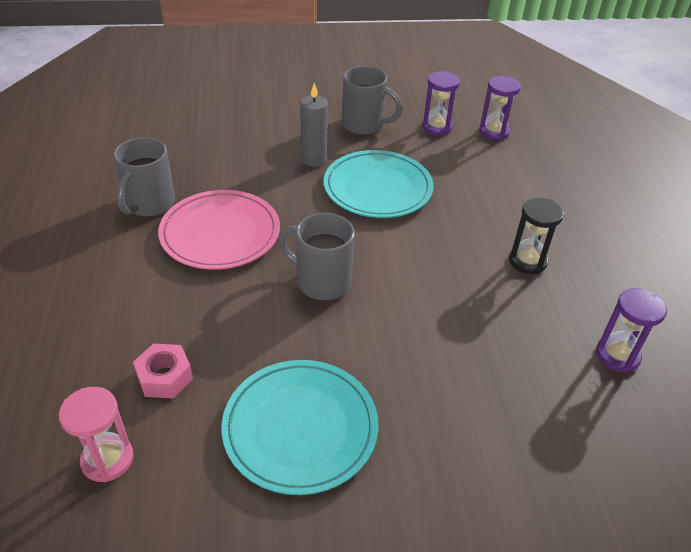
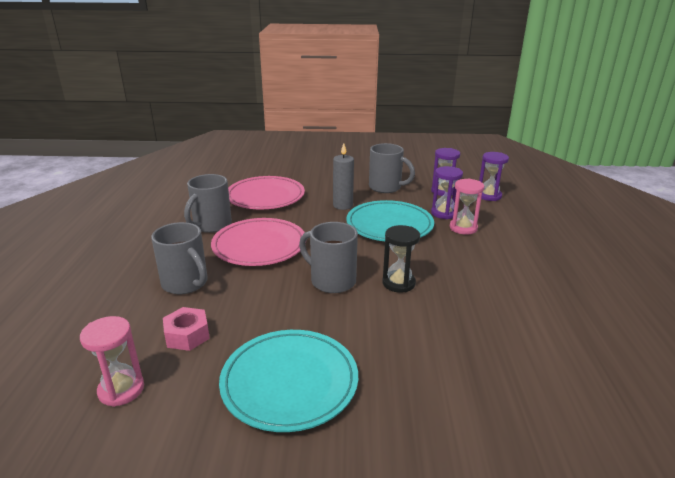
camera: 10 degrees right, 15 degrees down
(141, 301) = (186, 283): none -> grey mug
(209, 150) = (265, 196): none -> pink plate
(467, 187) = (463, 228): none -> pink hourglass
(527, 261) = (509, 279): black hourglass -> black hourglass (398, 283)
(617, 355) = (588, 352): purple hourglass -> purple hourglass (444, 213)

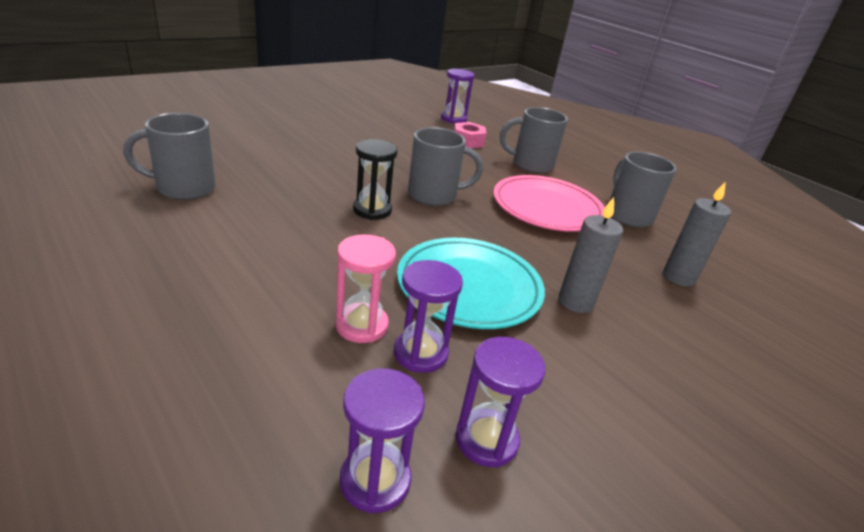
camera: 135 degrees right, 5 degrees up
(121, 389) = (453, 119): pink hourglass -> purple hourglass
(265, 196) = (678, 277): pink plate -> grey candle
(289, 382) = (375, 136): turquoise plate -> none
(386, 187) = (592, 390): grey mug -> grey mug (183, 188)

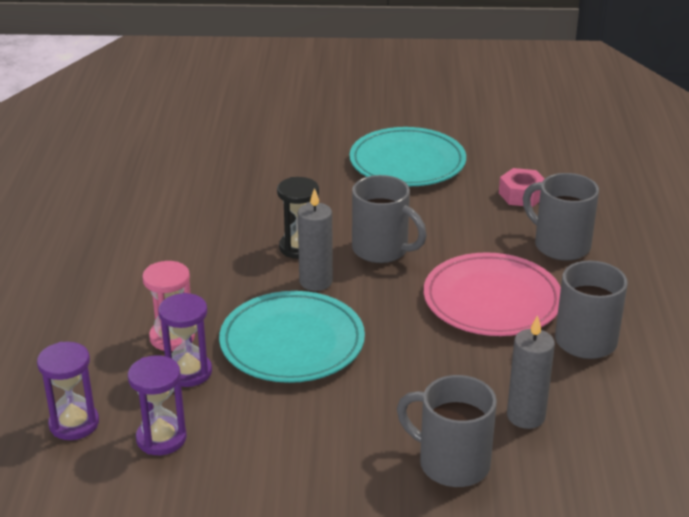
camera: 45 degrees right, 0 degrees up
(183, 188) = (167, 182): grey mug -> grey mug (451, 463)
(371, 136) = (407, 163): none -> turquoise plate
(453, 119) = (550, 159): purple hourglass -> none
(575, 302) = (371, 391): grey candle -> grey candle (316, 282)

